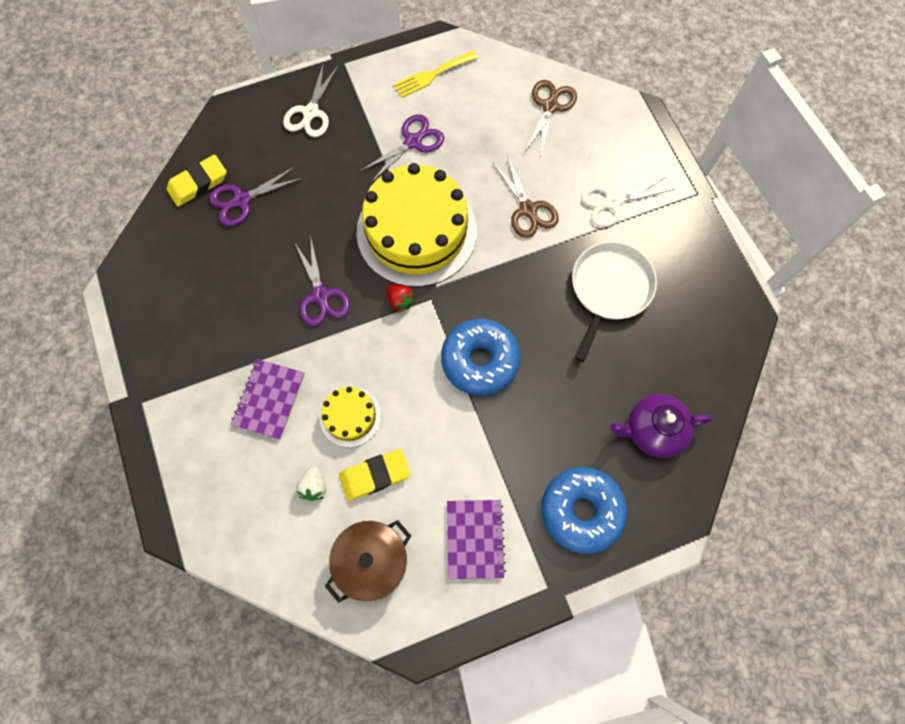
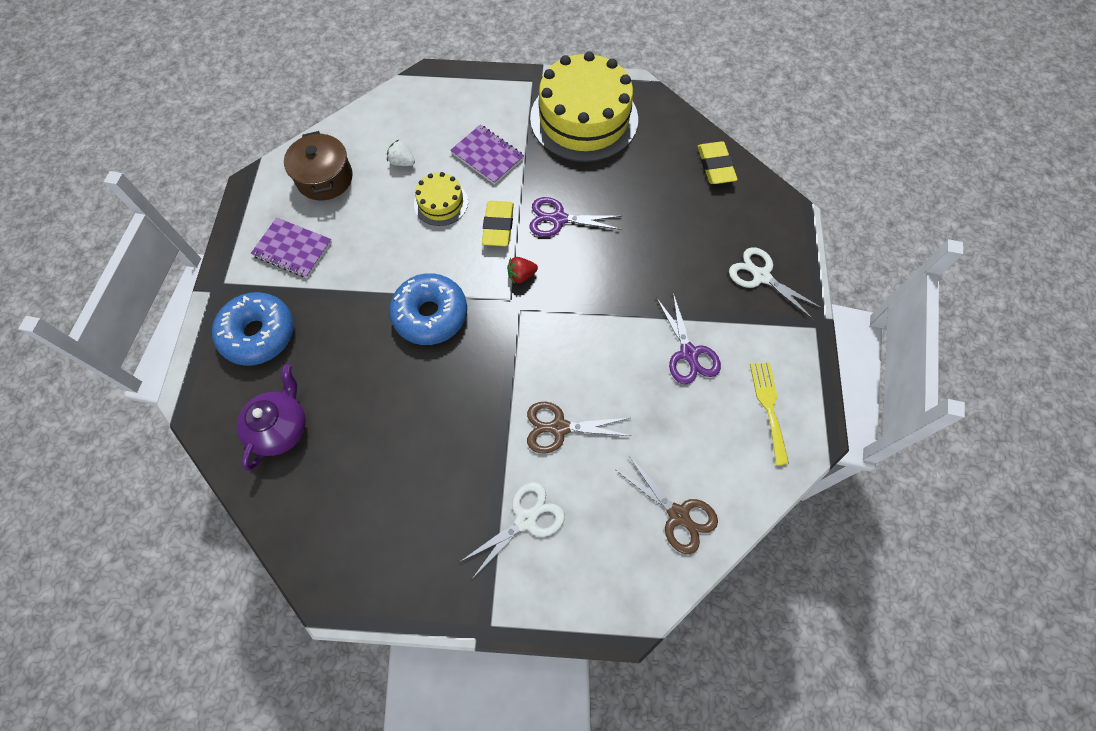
camera: 115 degrees right, 5 degrees down
(242, 200) = (683, 192): purple scissors -> none
(375, 475) = (384, 202): yellow eraser -> yellow eraser (498, 226)
(416, 231) = (584, 316): yellow cake -> yellow cake (584, 118)
(609, 289) = (433, 462): white pan -> none
(612, 202) = (526, 519): white scissors -> white scissors turned 45 degrees clockwise

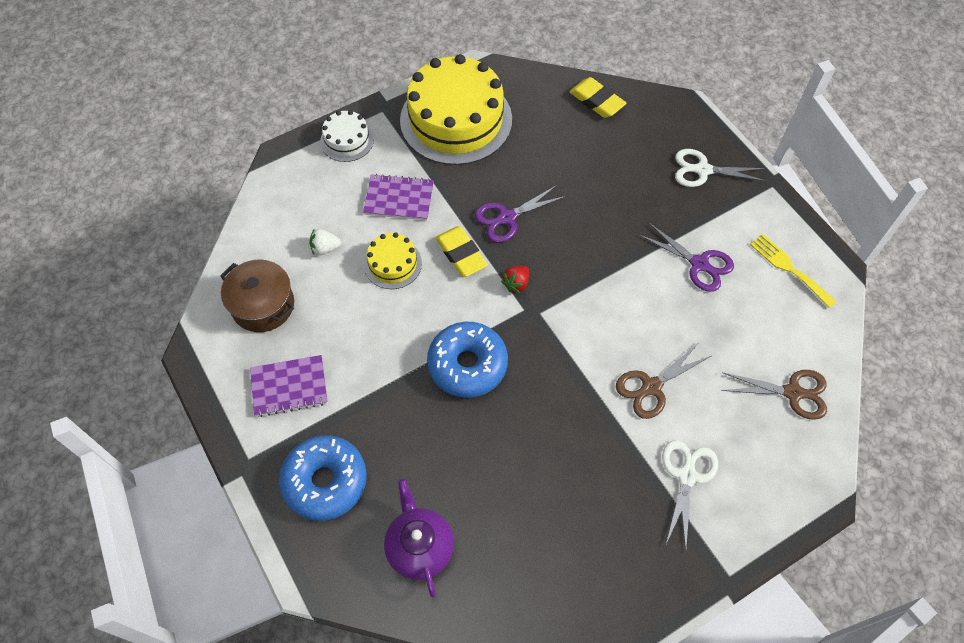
camera: 35 degrees left, 5 degrees down
(486, 89) = (347, 140): none -> white cake

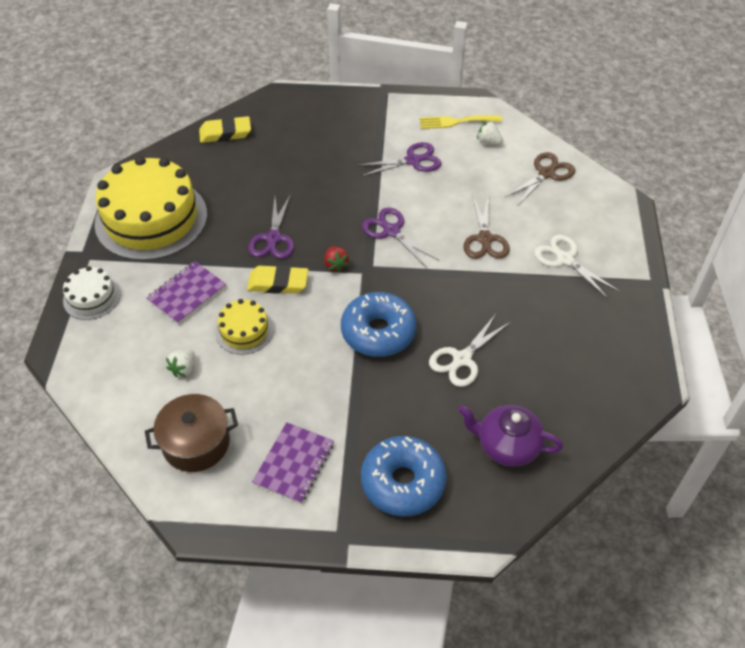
camera: 55 degrees left, 10 degrees down
(593, 302) = (391, 231): none -> purple scissors
(703, 170) = (341, 116): white scissors -> white scissors (462, 359)
(788, 313) = (488, 142): none -> white strawberry

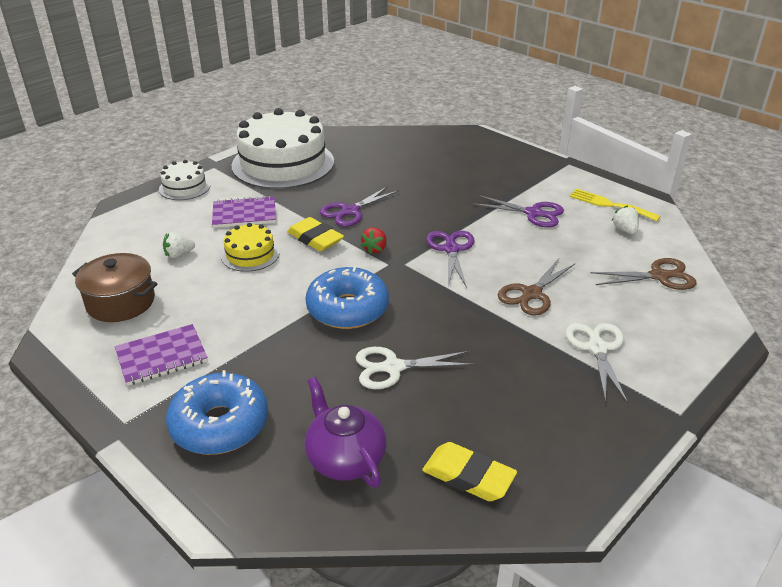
camera: 40 degrees right, 15 degrees down
(151, 219) = (283, 163): yellow cake -> white cake
(225, 133) = (401, 139): yellow eraser -> yellow eraser (468, 476)

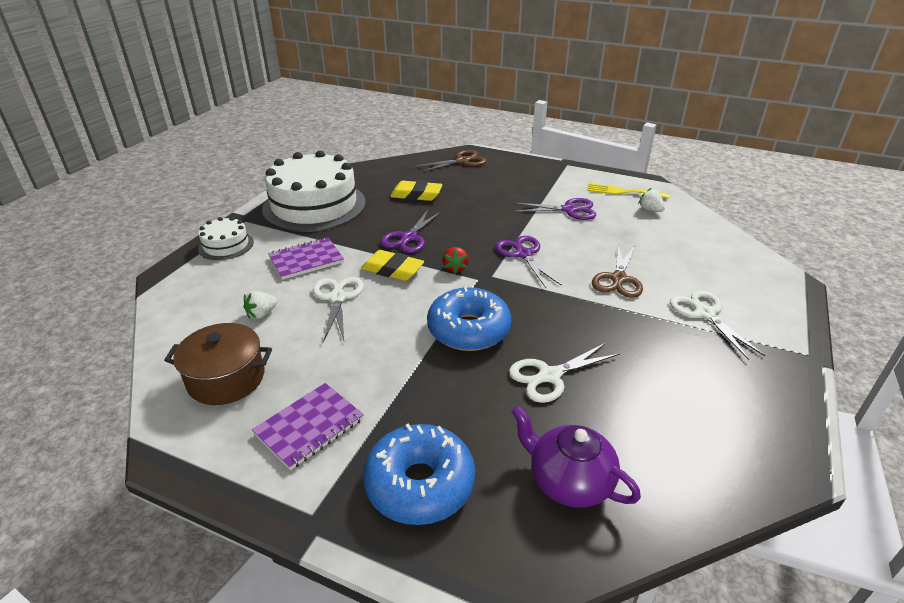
camera: 20 degrees left, 0 degrees up
(250, 254) = (337, 298): yellow cake -> white scissors
(468, 476) = (690, 463): yellow eraser -> yellow eraser (416, 195)
(659, 276) = (704, 242): brown scissors -> brown scissors (462, 161)

